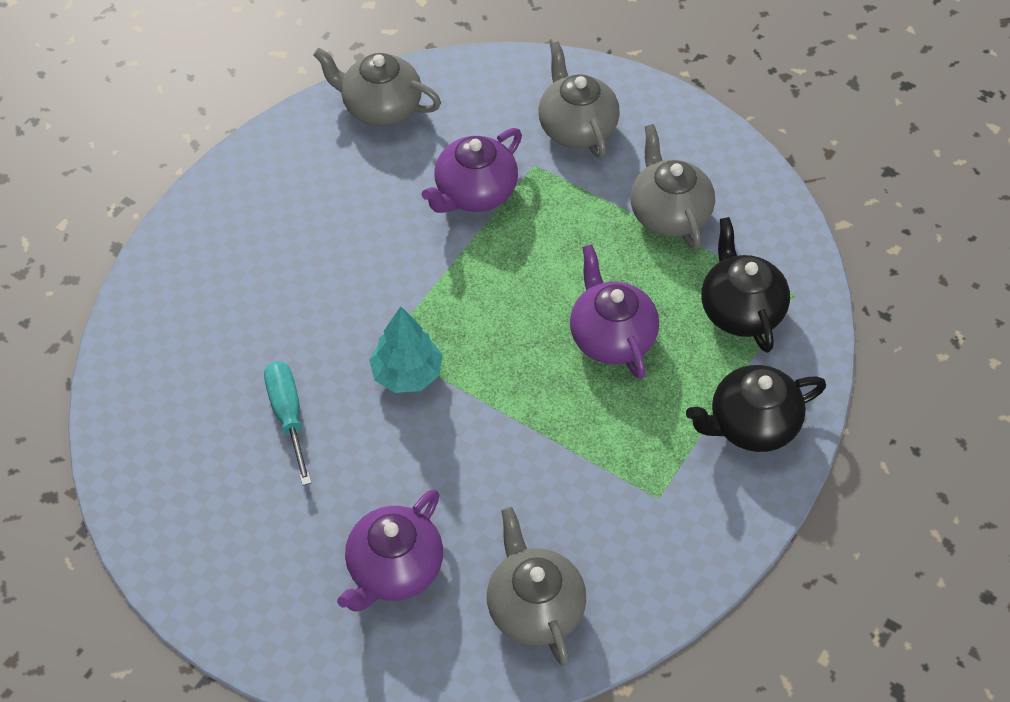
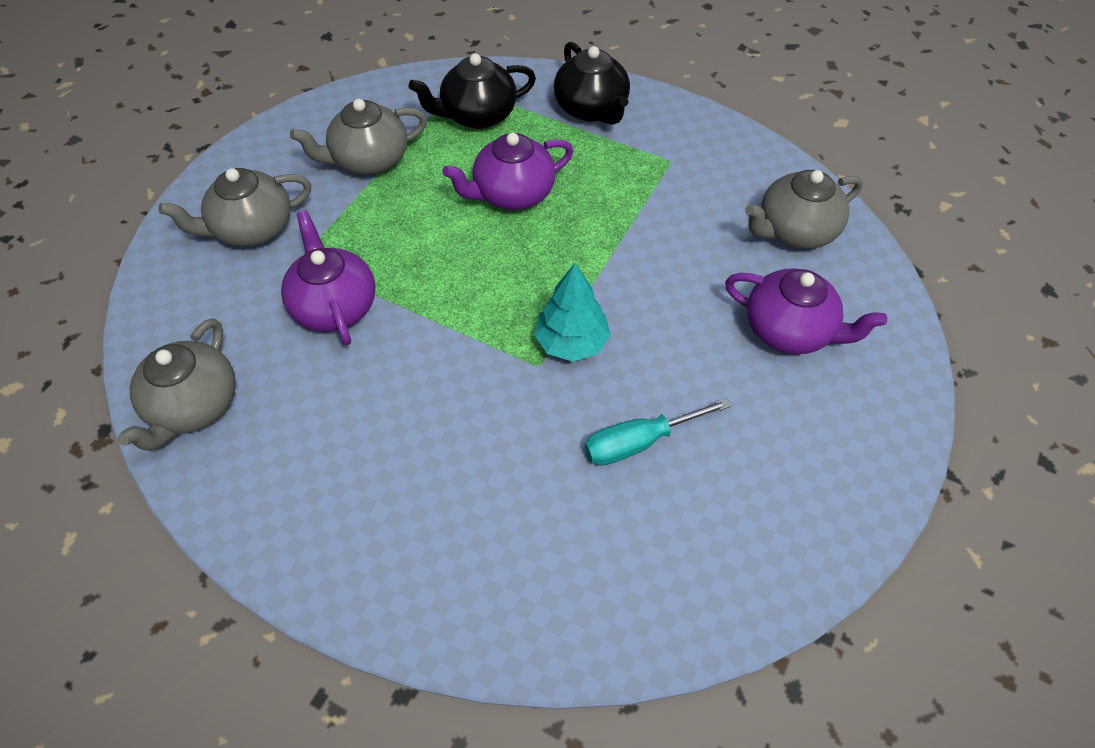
camera: 95 degrees left, 0 degrees up
(474, 193) = (334, 306): purple teapot -> purple teapot turned 150 degrees counterclockwise

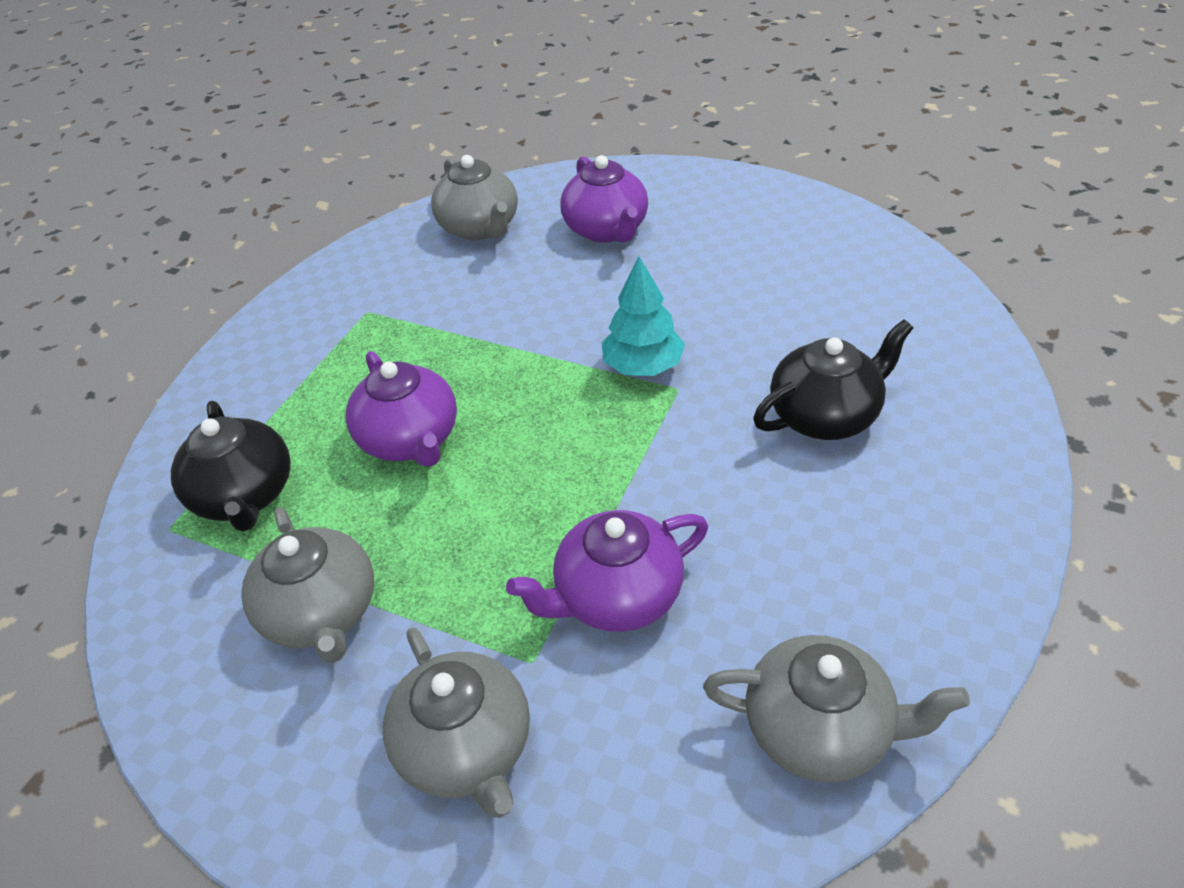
camera: 90 degrees left, 10 degrees down
(591, 109) = (260, 382): black teapot -> black teapot (825, 415)
(640, 442) = (754, 311): turquoise screwdriver -> none
(789, 331) = (607, 230): purple teapot -> purple teapot turned 135 degrees clockwise

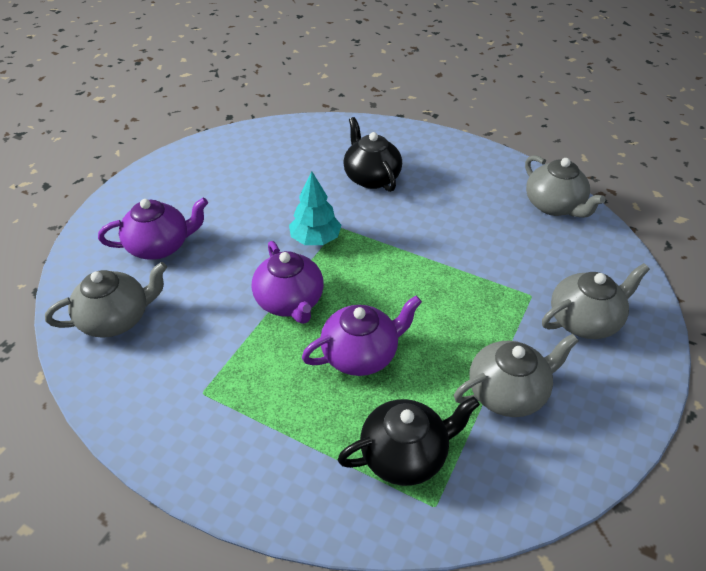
camera: 90 degrees left, 0 degrees up
(616, 596) = (489, 261): purple teapot -> purple teapot (290, 302)
(820, 730) = (554, 206): grey teapot -> grey teapot turned 135 degrees clockwise

